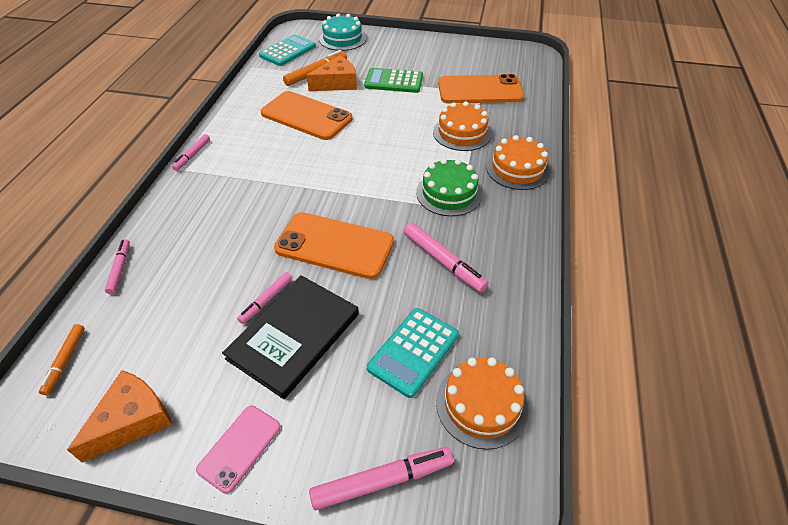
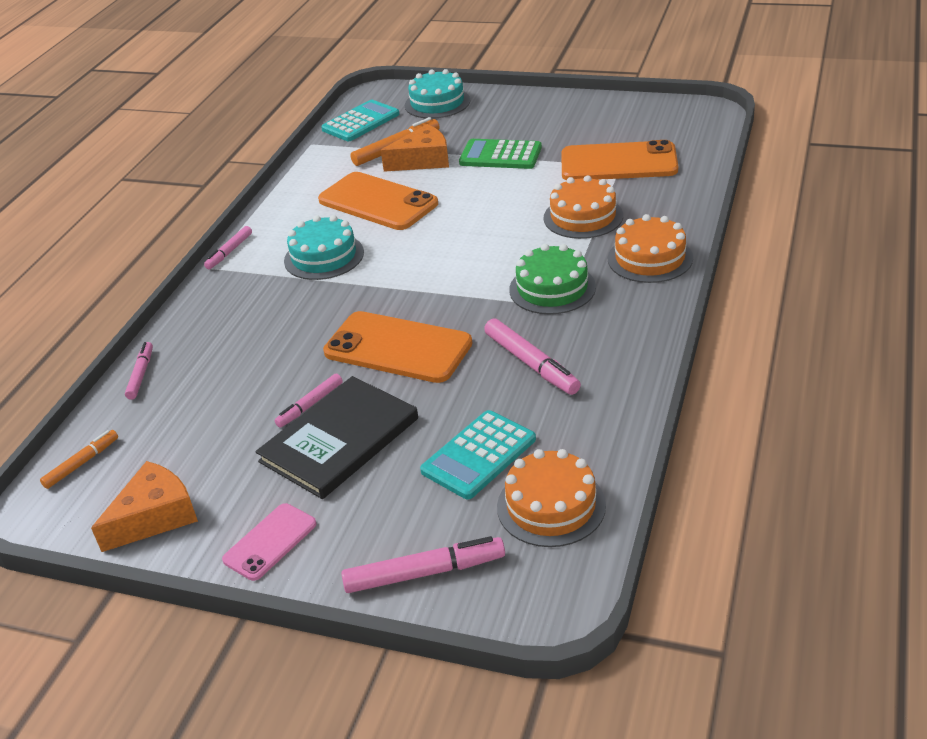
camera: 10 degrees right, 10 degrees down
(65, 361) = (82, 463): orange marker -> orange marker turned 150 degrees counterclockwise
(268, 161) = (324, 256): none -> turquoise cake

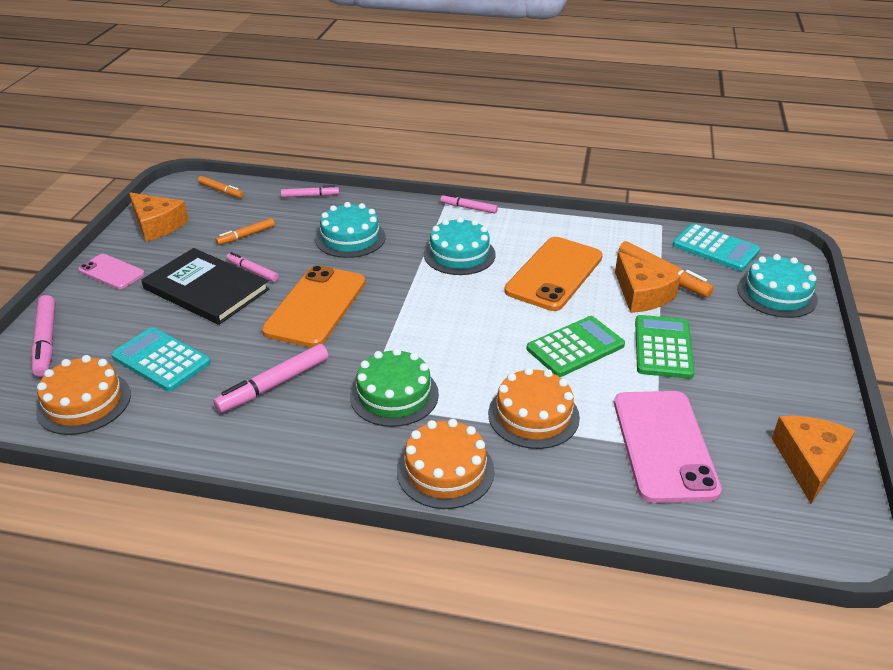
camera: 80 degrees right, 0 degrees up
(222, 421) = (246, 236): none -> orange marker
(262, 333) = (350, 238): none -> turquoise cake
(494, 195) = (575, 347): none -> green calculator
(618, 163) = (664, 445): orange phone -> pink phone
(634, 112) = (809, 462): none -> orange cheese

